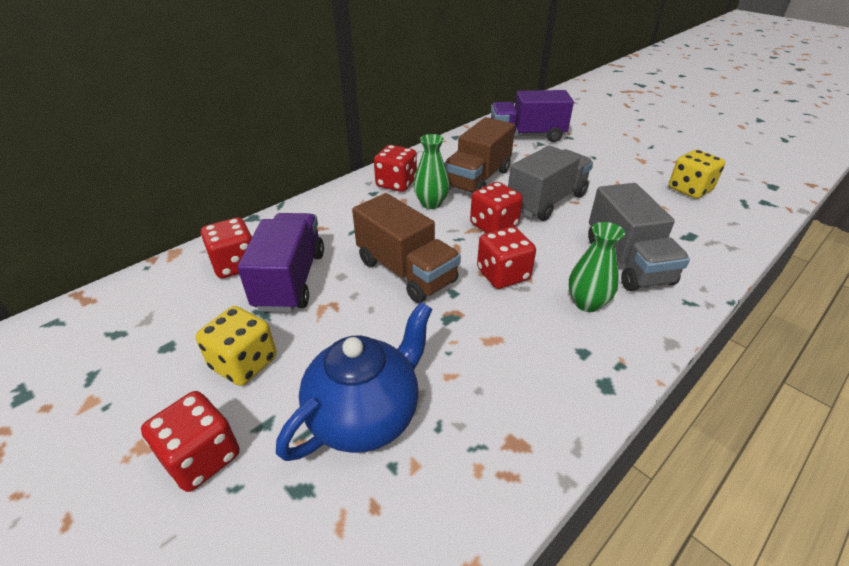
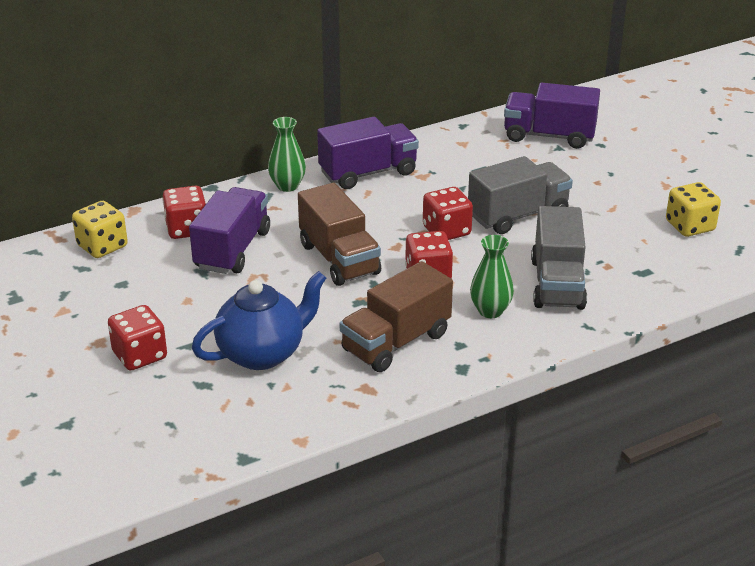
camera: 15 degrees right, 5 degrees down
(244, 363) = (180, 305): yellow dice -> yellow dice (102, 246)
(396, 183) = (368, 173): red dice -> purple truck
(431, 203) = (394, 199): green vase -> green vase (287, 186)
(477, 179) = (458, 180): brown truck -> brown truck (396, 342)

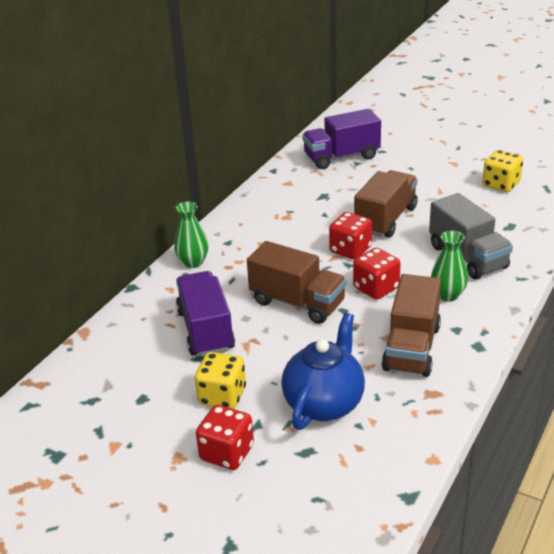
camera: 30 degrees left, 0 degrees up
(102, 246) = (90, 374): yellow dice -> yellow dice (222, 396)
(187, 229) = (148, 329): red dice -> none
(368, 173) = (244, 229): purple truck -> none
(518, 215) = (385, 219): grey truck -> brown truck

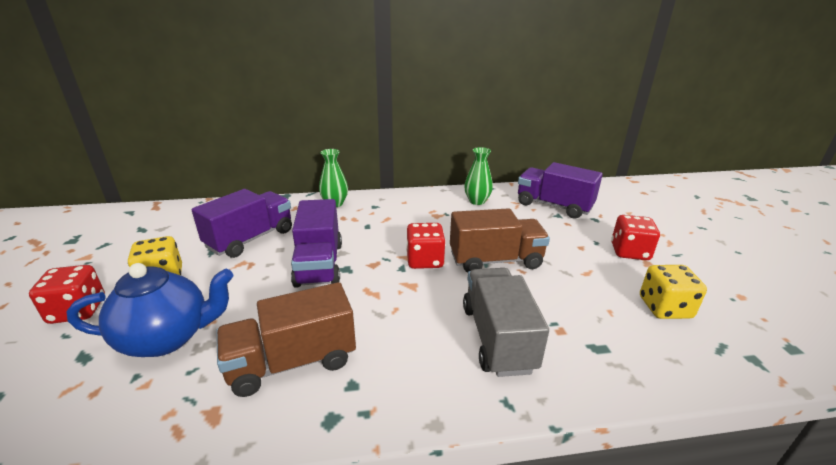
camera: 50 degrees right, 5 degrees down
(297, 303) = (319, 264): brown truck -> purple truck
(376, 288) = (379, 297): red dice -> red dice (629, 252)
(447, 295) = (411, 351): green vase -> green vase (477, 201)
(467, 257) = (497, 337): grey truck -> grey truck turned 150 degrees clockwise

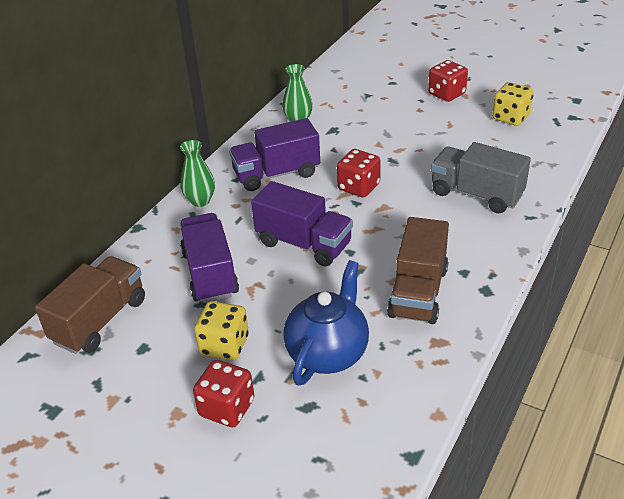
camera: 50 degrees left, 10 degrees up
(495, 260) = (395, 154): brown truck -> brown truck (100, 321)
(553, 206) = (352, 89): purple truck -> purple truck (276, 174)

